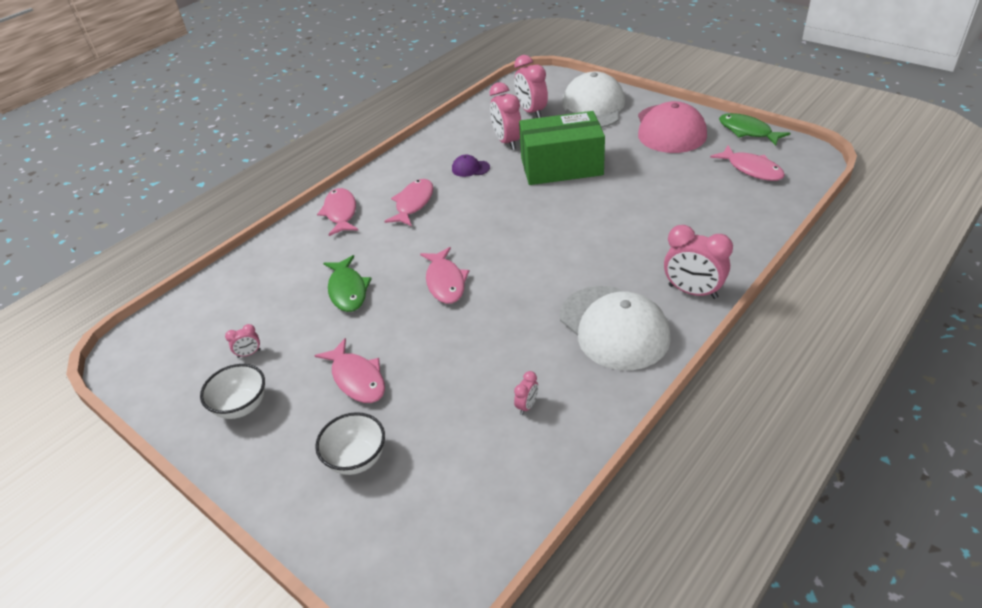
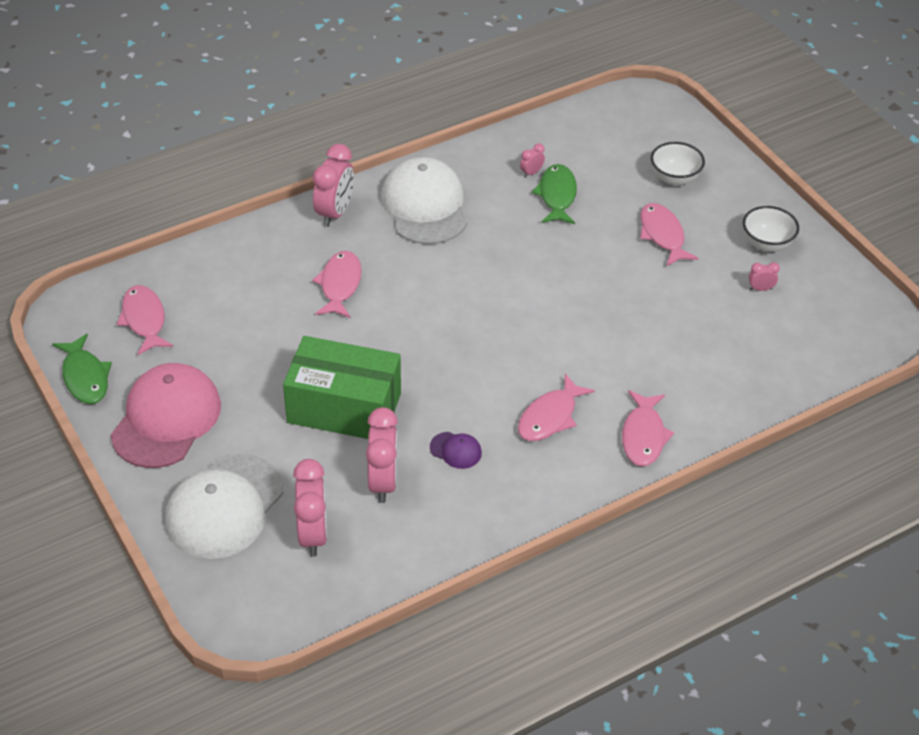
camera: 165 degrees left, 5 degrees up
(348, 290) = (655, 324): green fish -> green fish (557, 195)
(445, 282) = (552, 299): pink fish -> pink fish (340, 285)
(692, 292) = (335, 213): pink clock -> pink clock turned 60 degrees clockwise

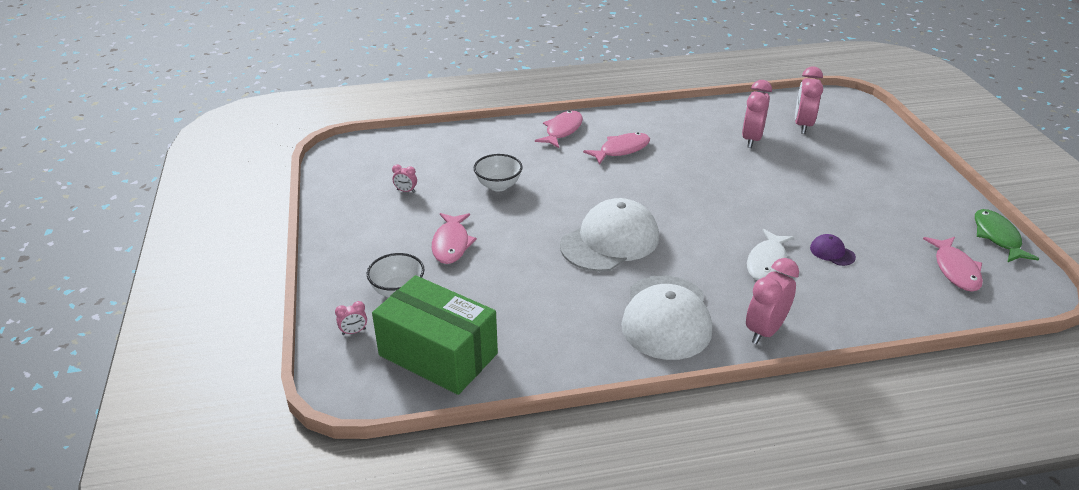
camera: 160 degrees left, 10 degrees down
(166, 419) = (917, 198): pink cap -> none
(224, 506) = (864, 146): white cap -> white cap (610, 241)
(340, 285) = (767, 263): pink fish -> white fish
(344, 408) = (774, 180): green box -> green box (438, 354)
(456, 450) = (696, 145): purple cap -> purple cap (832, 252)
(531, 173) = (539, 328): pink clock -> pink clock (354, 332)
(557, 195) = (526, 299): green fish -> none
(766, 244) = (368, 220): white bowl -> white bowl (498, 186)

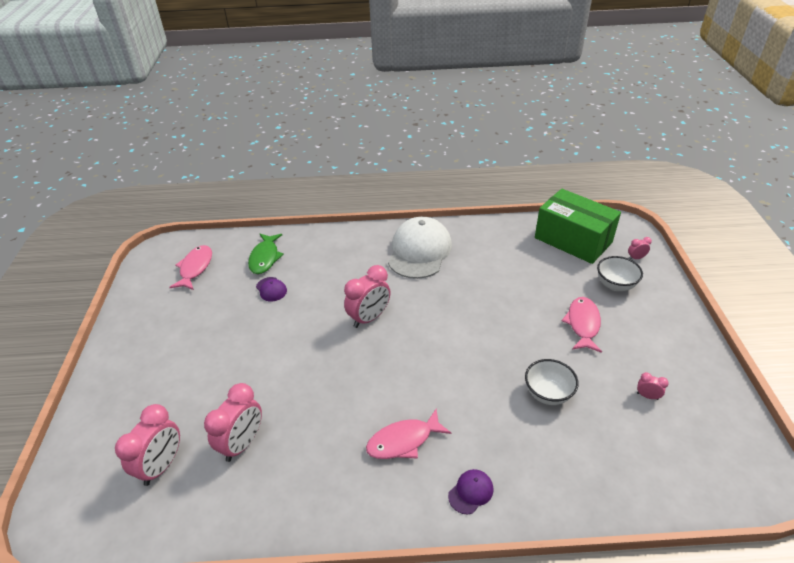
camera: 170 degrees left, 5 degrees up
(562, 130) = (471, 492): pink fish -> purple cap
(610, 241) = (444, 315): white cap -> none
(765, 331) = (359, 238): pink clock -> pink clock (369, 318)
(767, 263) = (326, 285): white fish -> none
(997, 237) = (132, 291): green fish -> green fish (265, 258)

